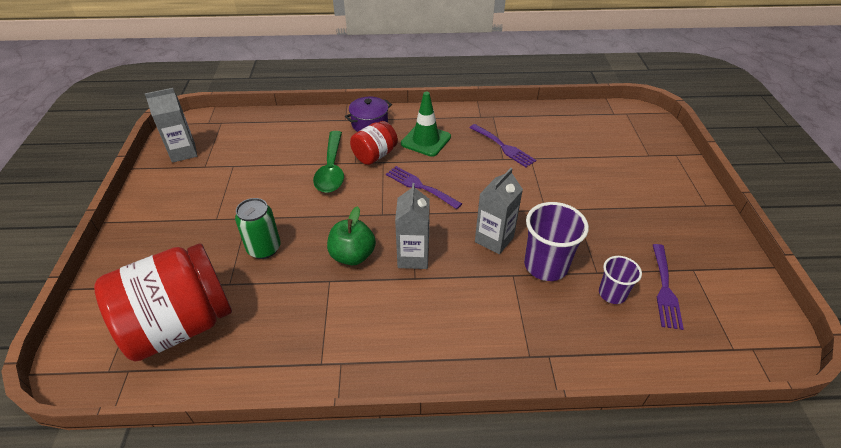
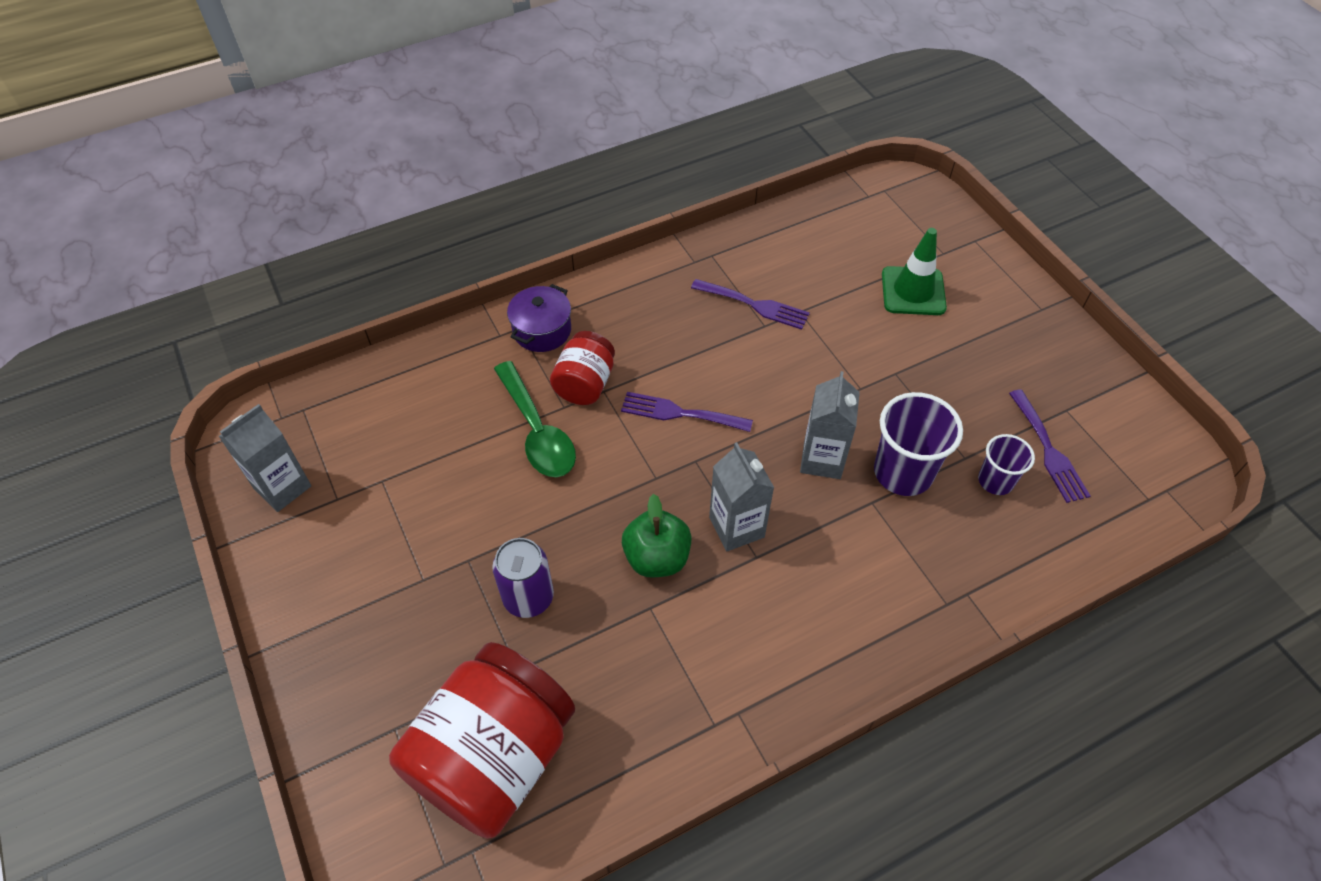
camera: 25 degrees left, 10 degrees up
(264, 248) = (528, 597): green can -> purple can
(426, 140) = (642, 331): green traffic cone -> green traffic cone (913, 291)

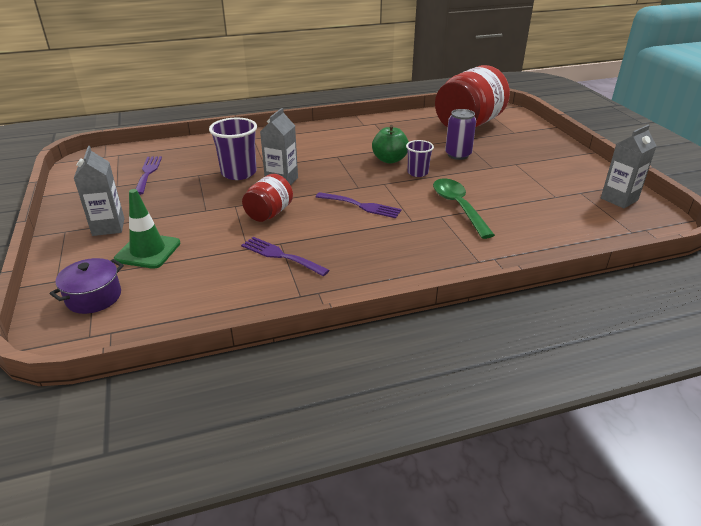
camera: 170 degrees left, 20 degrees down
(542, 330) = (459, 257): purple pot -> purple pot (94, 297)
(585, 384) = (425, 225): red jar -> red jar (269, 213)
(736, 527) = (343, 164): grey carton -> grey carton (108, 227)
(995, 481) = (190, 166): purple cup -> purple cup (417, 173)

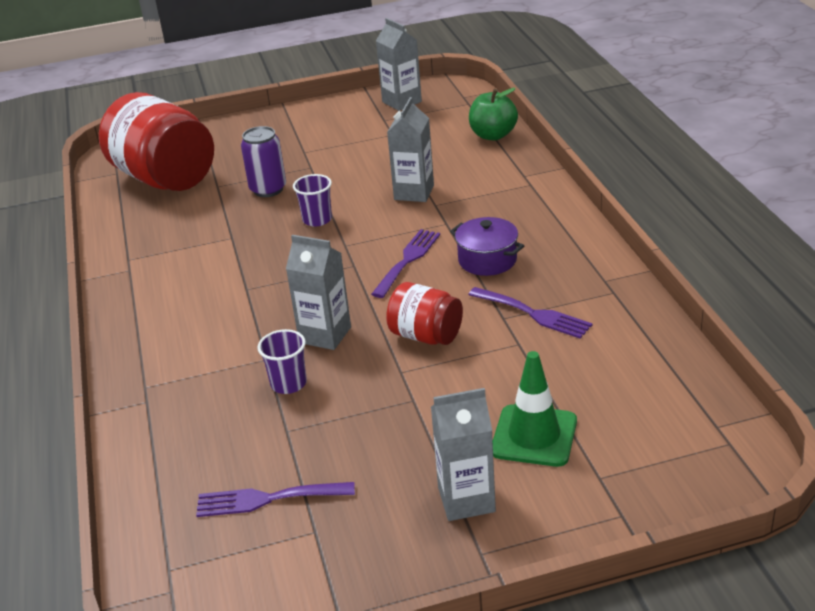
camera: 85 degrees left, 0 degrees up
(94, 297) = (653, 461): purple pot -> purple pot (487, 260)
(239, 173) = (288, 384): purple cup -> purple cup, size x0.60
(281, 256) = (533, 314): purple fork -> purple fork turned 90 degrees counterclockwise
(389, 160) = (271, 242): green apple -> green apple (493, 135)
(458, 207) = (414, 192): green spoon -> grey carton

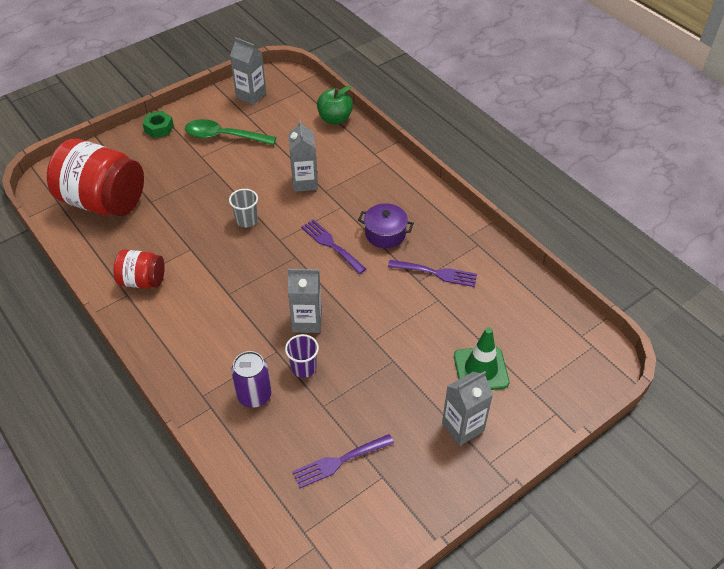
camera: 25 degrees left, 15 degrees up
(268, 189) = (193, 198): purple can -> purple can (254, 395)
(273, 120) = (159, 128): none -> green nut
(317, 219) = (246, 220): purple cup -> grey cup
(343, 136) = (224, 136): none -> green spoon
(408, 260) = (331, 245): purple fork -> purple fork turned 45 degrees counterclockwise
(426, 335) = (375, 306): red jar -> red jar (142, 280)

